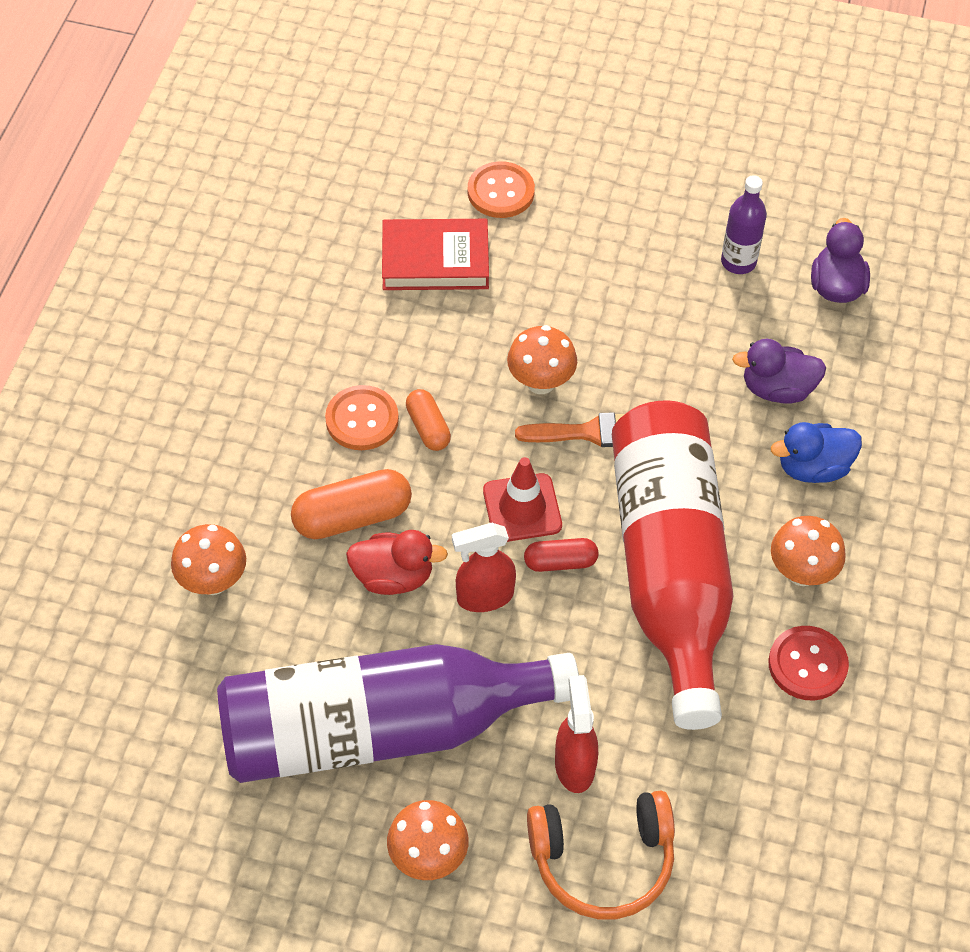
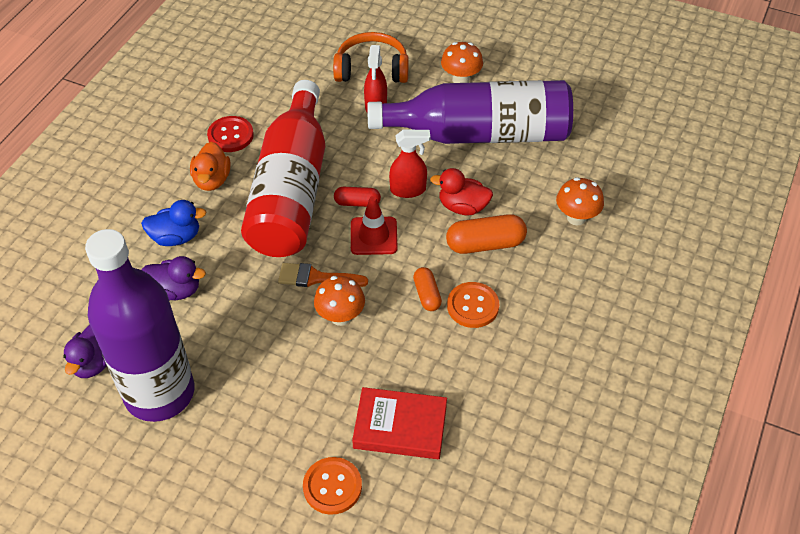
camera: 170 degrees left, 5 degrees down
(738, 262) = (159, 393): purple bottle -> purple bottle, size x2.46
(801, 572) = (212, 180): orange mushroom -> orange duck

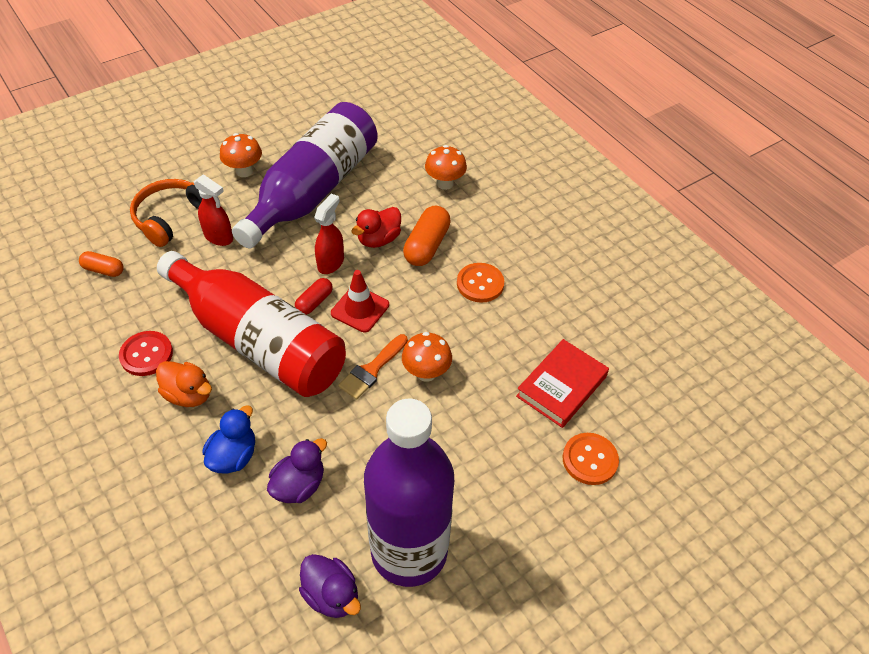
camera: 60 degrees left, 0 degrees up
(427, 295) = (447, 306): orange capsule -> orange capsule (103, 270)

